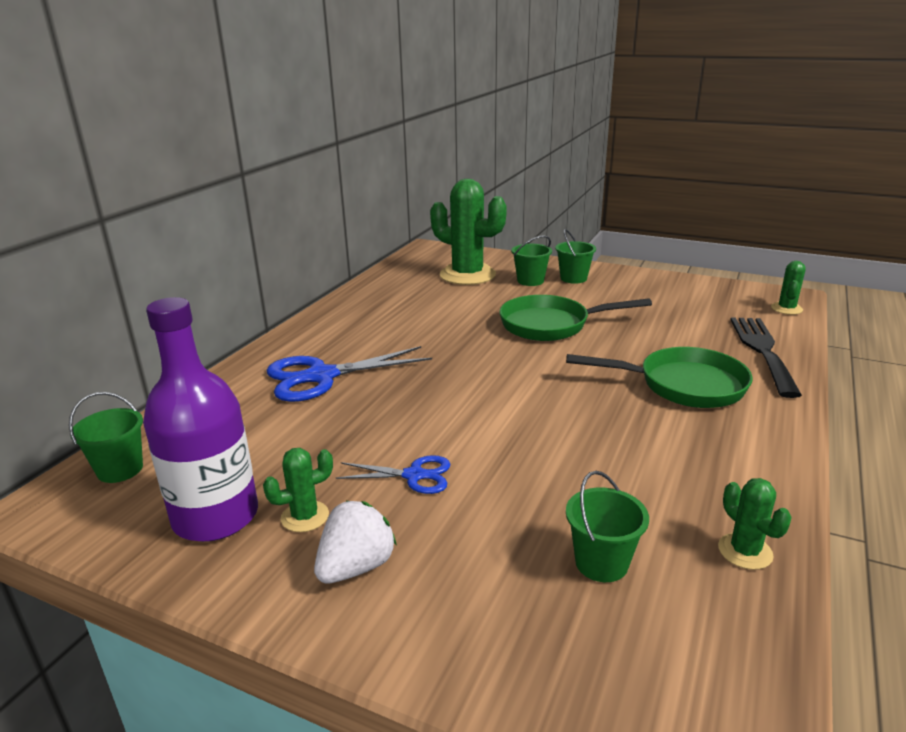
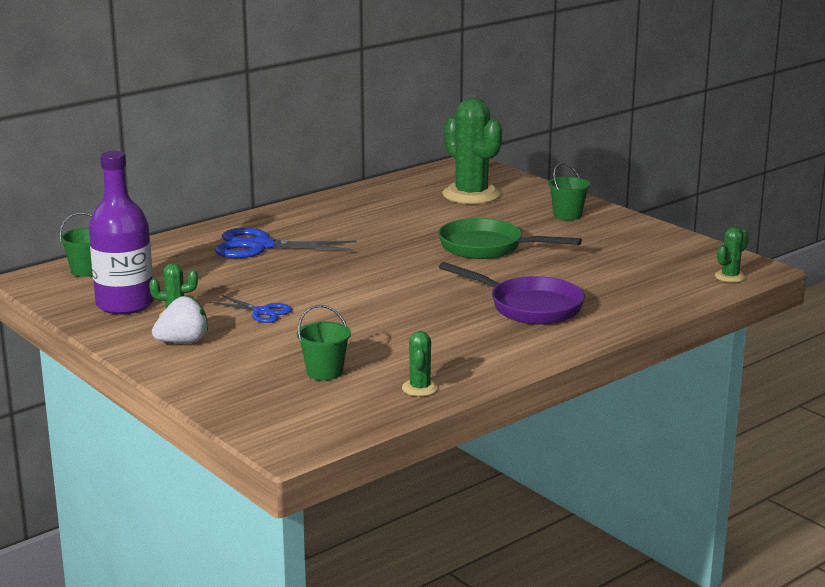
camera: 25 degrees right, 5 degrees down
(530, 281) = (523, 210): green bucket -> none
(683, 385) = (529, 307): green pan -> purple pan
(762, 350) = (642, 300): black fork -> none

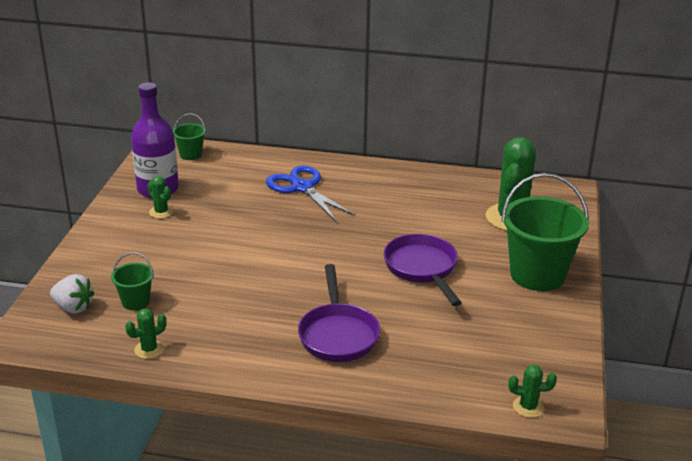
camera: 50 degrees right, 10 degrees up
(183, 342) = (127, 233): white strawberry -> white strawberry (73, 307)
(262, 312) = (201, 237): blue scissors -> none
(487, 247) = (422, 269): green pan -> purple pan
(567, 215) = (537, 275): green bucket -> green bucket, size x2.08

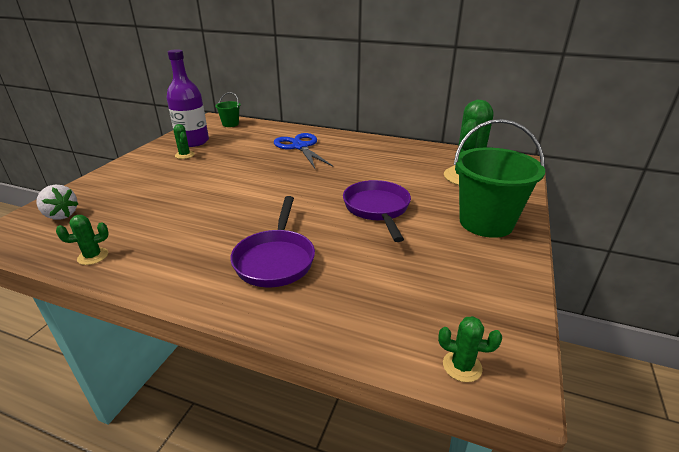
camera: 10 degrees right, 0 degrees up
(135, 302) = (115, 215): green bucket -> none

